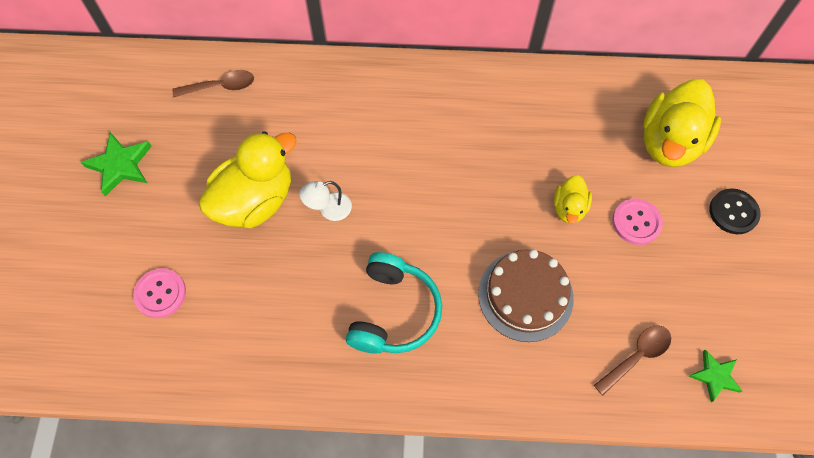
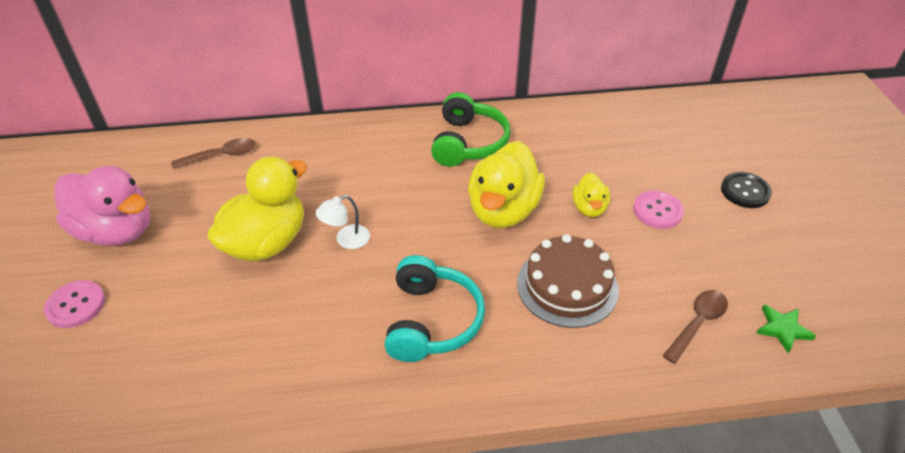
camera: 10 degrees left, 20 degrees down
(120, 165) = (116, 231): green star -> pink duck
(160, 294) = (166, 341): pink button -> pink button (76, 305)
(466, 106) = (468, 143): none -> green headphones
(669, 142) = (666, 147): yellow duck -> yellow duck (503, 210)

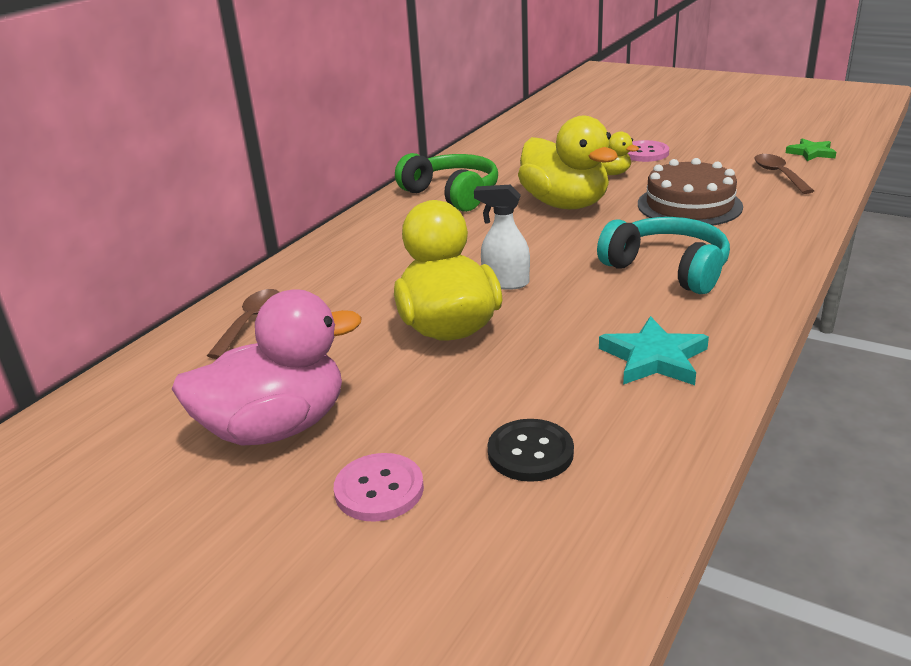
camera: 50 degrees left, 15 degrees down
(285, 369) = (654, 358): none -> turquoise star
(346, 240) = (505, 283): white lamp -> white spray bottle
(745, 191) = (661, 123): black button -> black button (530, 452)

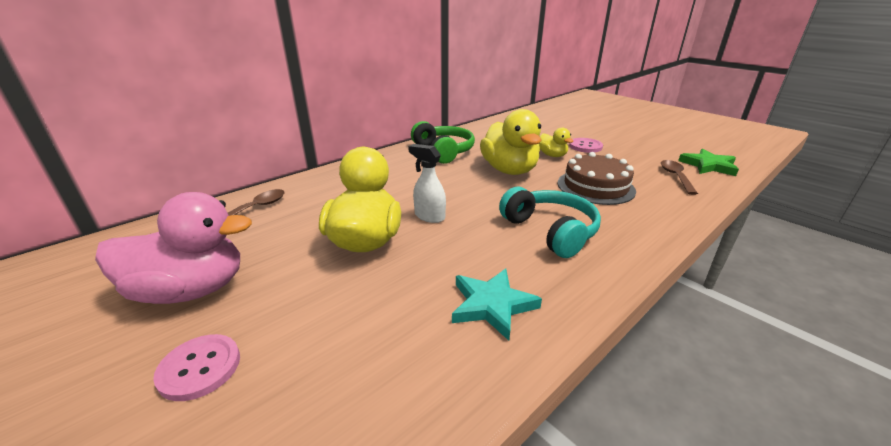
camera: 15 degrees right, 0 degrees up
(530, 452) = (333, 369): black button -> none
(811, 153) = (708, 166): green star -> green star, size x1.51

